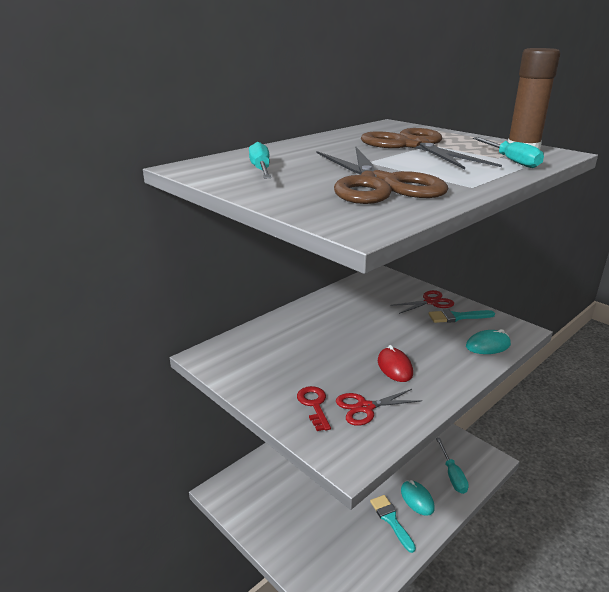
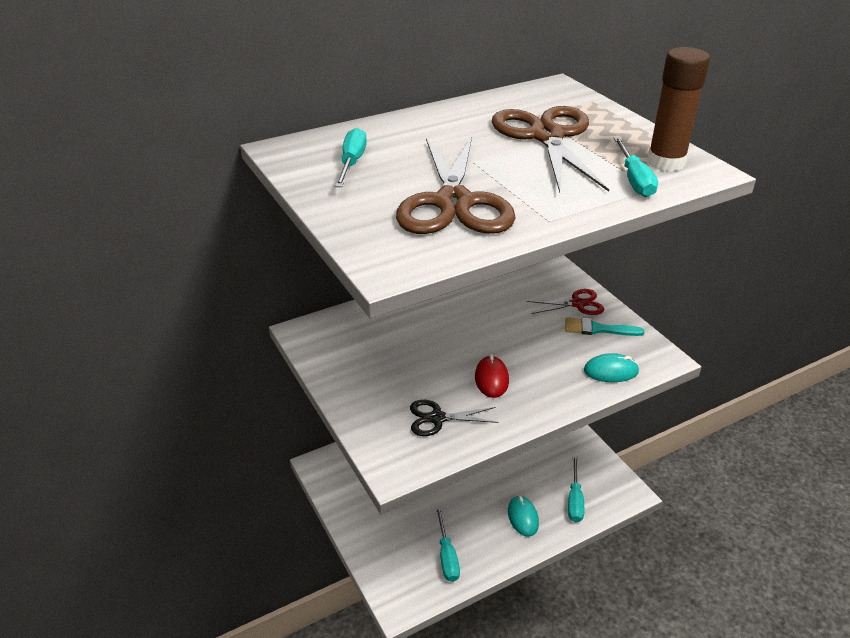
camera: 15 degrees right, 10 degrees up
(314, 405) = (388, 406): red key -> none
(365, 407) = (437, 418): red scissors -> black scissors
(366, 550) = (447, 556): none -> turquoise screwdriver
(391, 520) = (485, 532): turquoise brush -> none

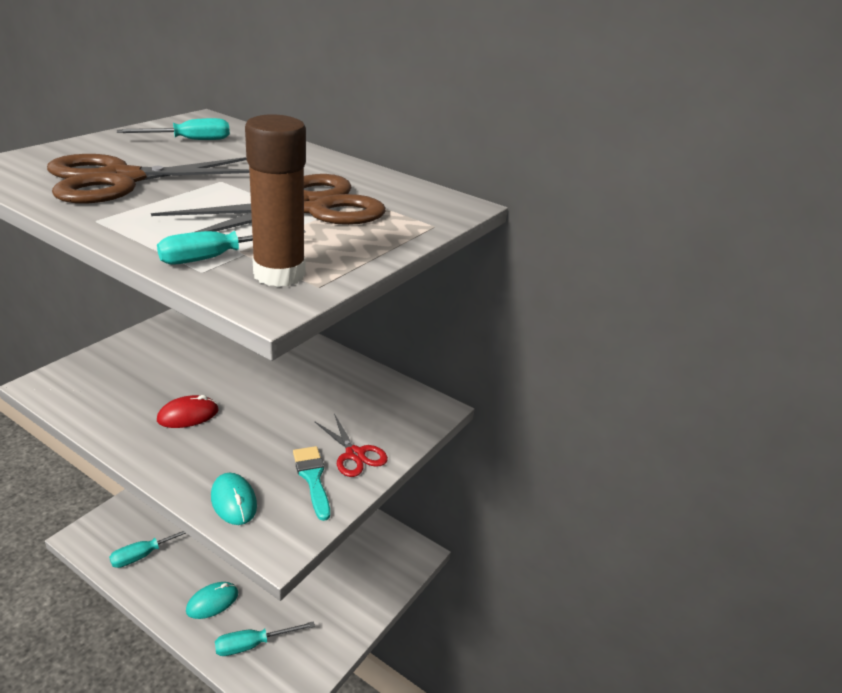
camera: 60 degrees right, 5 degrees down
(437, 418) = (117, 393): black scissors -> none

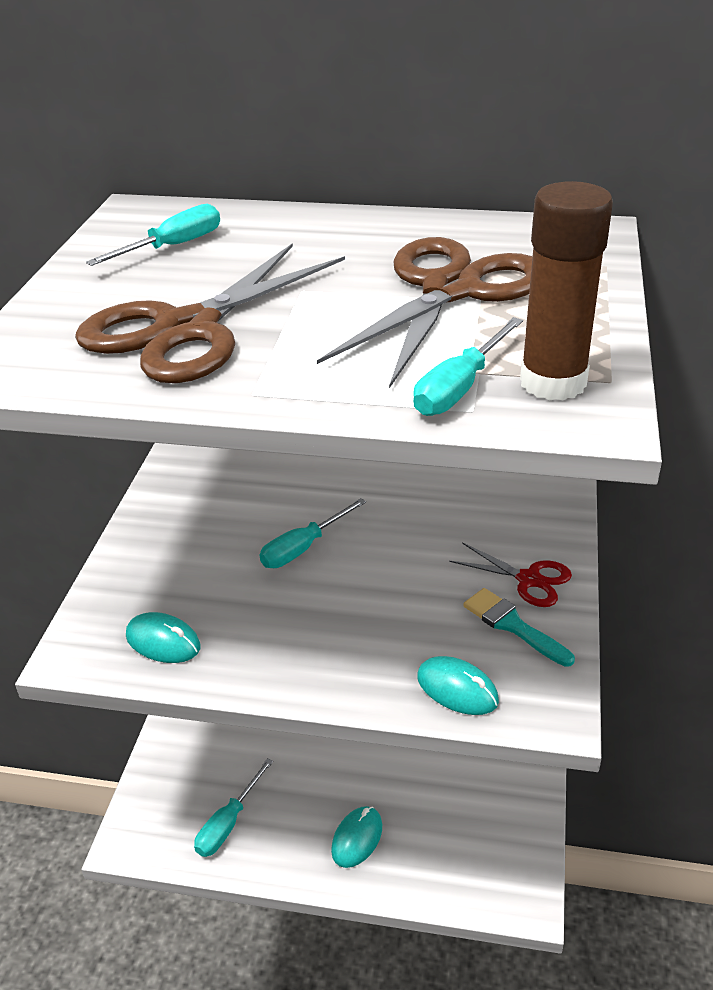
camera: 20 degrees left, 5 degrees up
(97, 397) = (163, 641): none -> turquoise mouse
(188, 415) = (298, 615): red mouse -> none
(253, 644) = (442, 861): turquoise screwdriver -> turquoise screwdriver (303, 548)

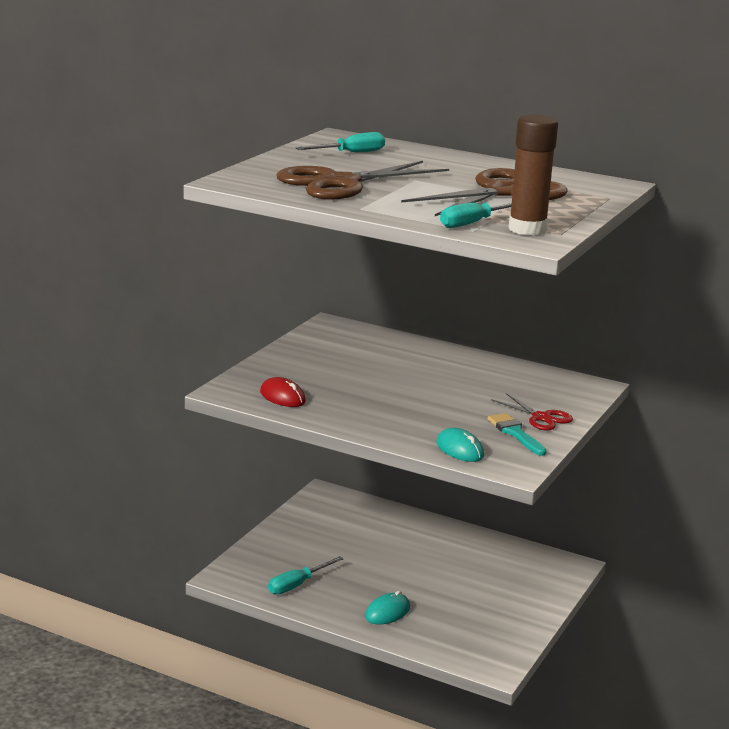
camera: 15 degrees right, 15 degrees down
(163, 641) = (282, 397): turquoise mouse -> red mouse
(303, 548) = (394, 377): turquoise screwdriver -> none

